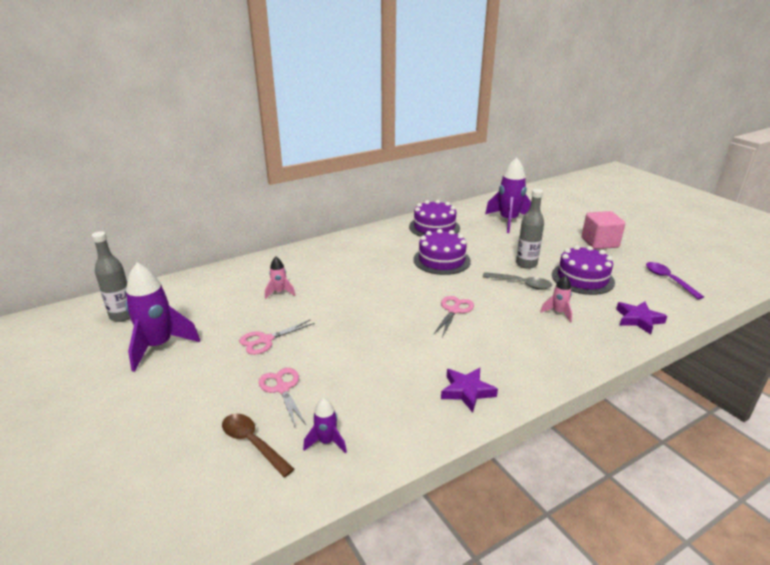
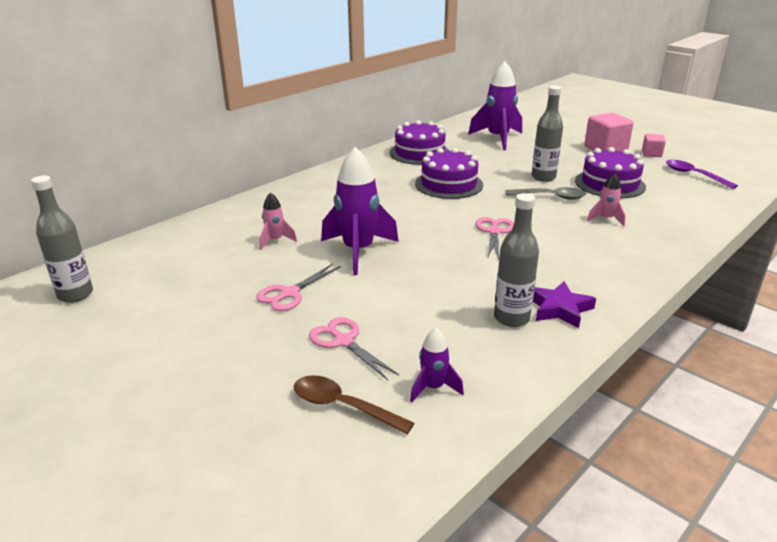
camera: 15 degrees left, 0 degrees up
(159, 346) = (150, 321): purple rocket -> purple rocket (358, 251)
(422, 393) = (511, 318): none -> grey bottle
(638, 320) = (689, 215): purple star -> none
(640, 253) = (651, 154): none -> pink cube

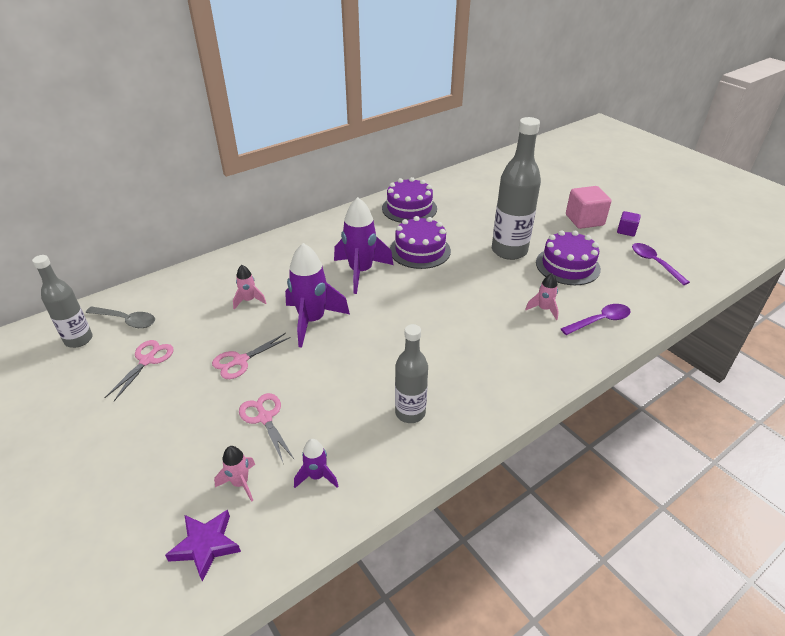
camera: 10 degrees right, 10 degrees up
(343, 406) = (240, 483): brown spoon -> pink rocket
(494, 232) = (436, 312): pink scissors -> pink scissors (147, 360)
(498, 139) = (488, 197): purple rocket -> purple rocket (361, 272)
(543, 177) = (509, 251): grey bottle -> grey bottle, size x1.62
(550, 197) = (505, 276): grey spoon -> grey spoon (126, 320)
(559, 309) = (455, 408): purple star -> purple star (205, 545)
(651, 154) = (626, 231): pink cube -> purple cube
(668, 223) = (600, 321): none -> purple spoon

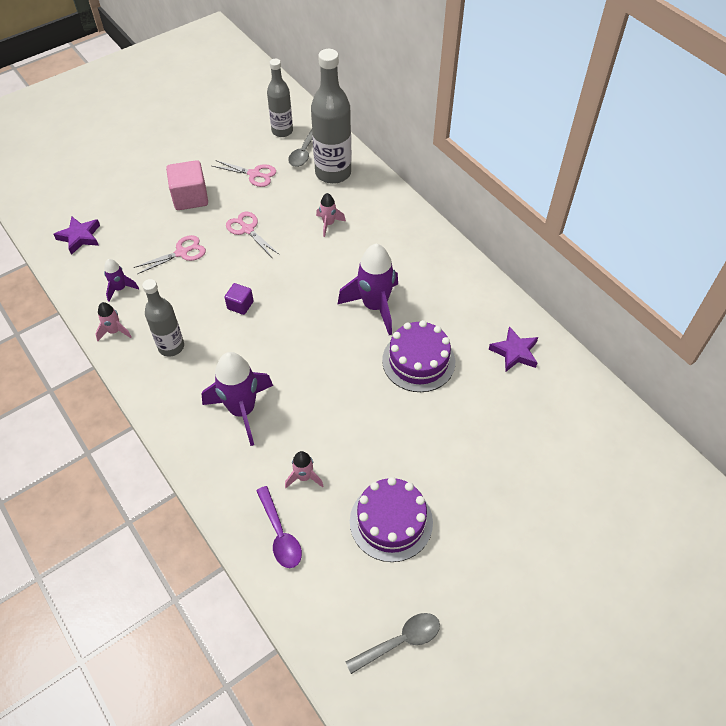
camera: 90 degrees right, 15 degrees up
(240, 483) = (123, 247): pink rocket -> pink rocket (114, 331)
(312, 321) = (296, 272): purple rocket -> purple rocket (242, 410)
(409, 208) = (514, 352): purple cake -> purple star
(509, 251) = (422, 457): grey bottle -> grey bottle (333, 173)
(584, 220) = (509, 570): pink cube -> pink cube (190, 197)
(626, 231) = (484, 626): purple cube -> purple cube (240, 305)
(654, 263) = (400, 641): purple spoon -> grey spoon

